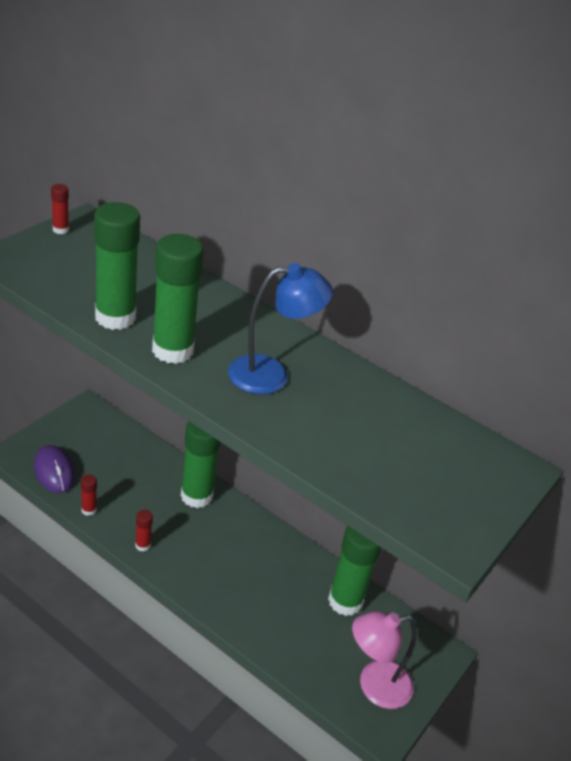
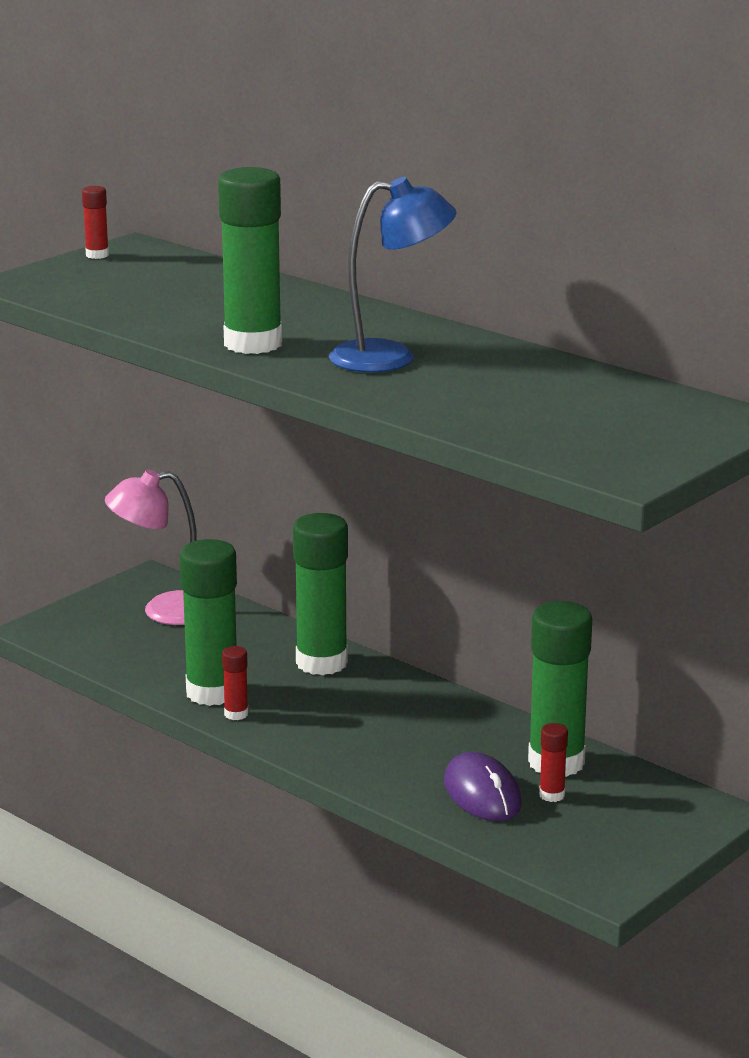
camera: 10 degrees right, 15 degrees down
(54, 471) = (99, 644): purple mouse -> purple mouse (482, 794)
(89, 510) = (152, 681): red glue stick -> red glue stick (552, 795)
(115, 317) = (174, 321): green glue stick -> green glue stick (212, 692)
(374, 686) = (596, 844): pink lamp -> pink lamp (164, 611)

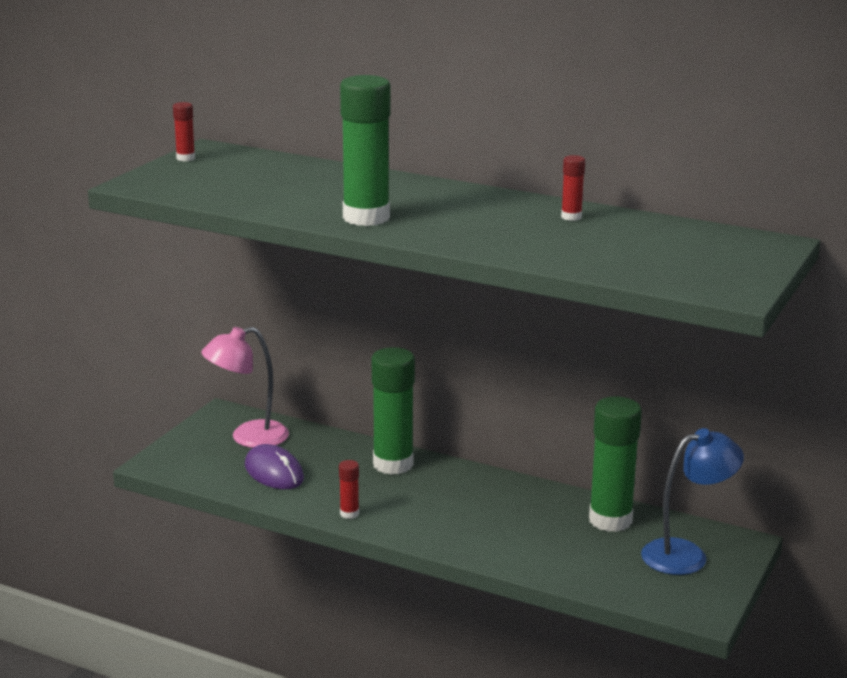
camera: 15 degrees left, 0 degrees up
(212, 692) = (321, 498): green glue stick -> none
(391, 357) = (481, 219): blue lamp -> blue lamp (686, 554)
(482, 794) = (570, 552): purple mouse -> purple mouse (274, 472)
(552, 795) = (621, 546): red glue stick -> red glue stick (571, 217)

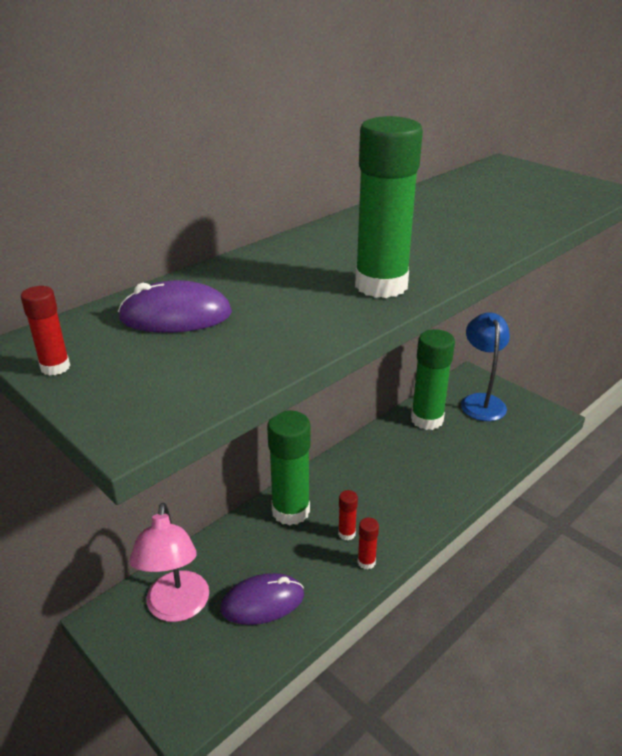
camera: 70 degrees left, 10 degrees up
(269, 172) = (176, 316): none -> purple mouse
(571, 217) = (423, 206): red glue stick -> red glue stick (346, 533)

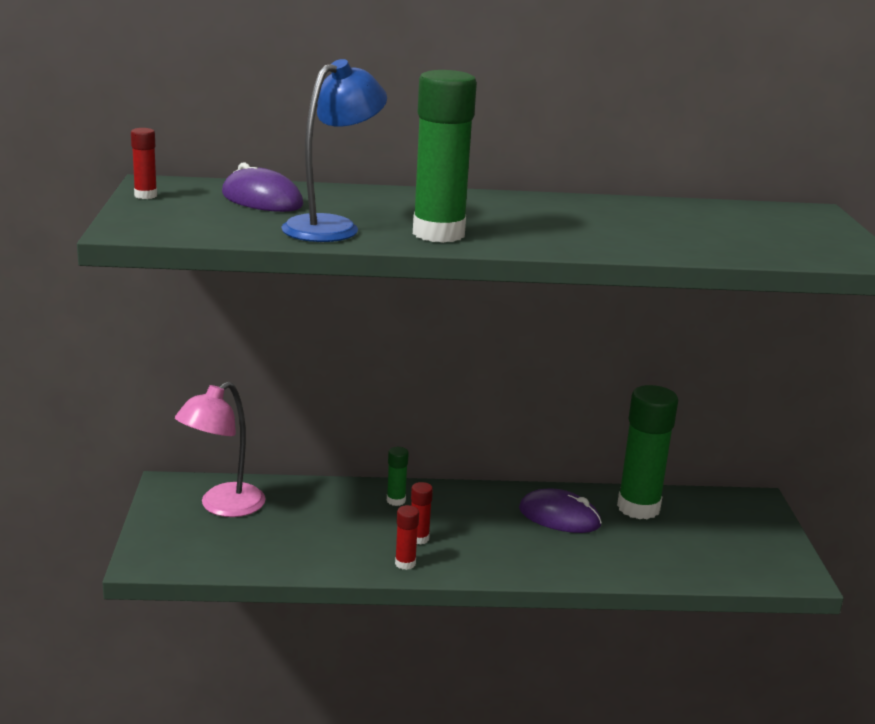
camera: 40 degrees right, 10 degrees down
(262, 602) = (286, 538): purple mouse -> purple mouse (559, 517)
(290, 511) = (396, 500): green glue stick -> green glue stick, size x0.44
(481, 401) = (729, 524): blue lamp -> blue lamp (332, 226)

